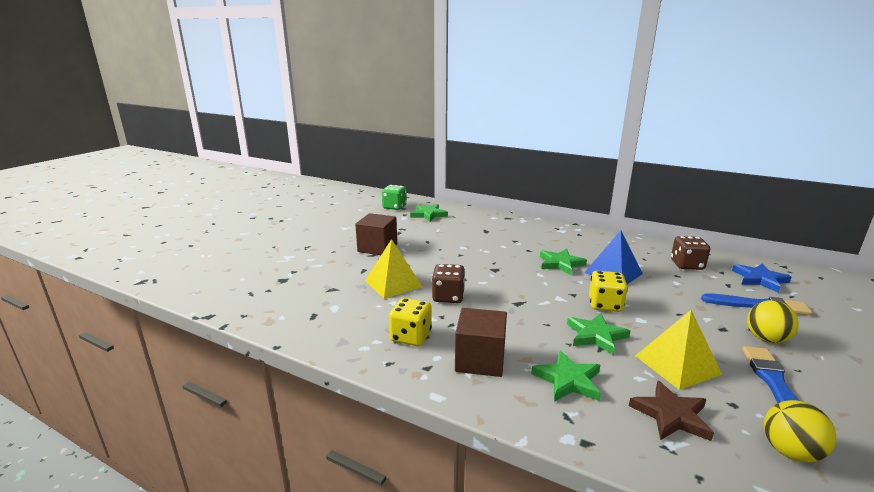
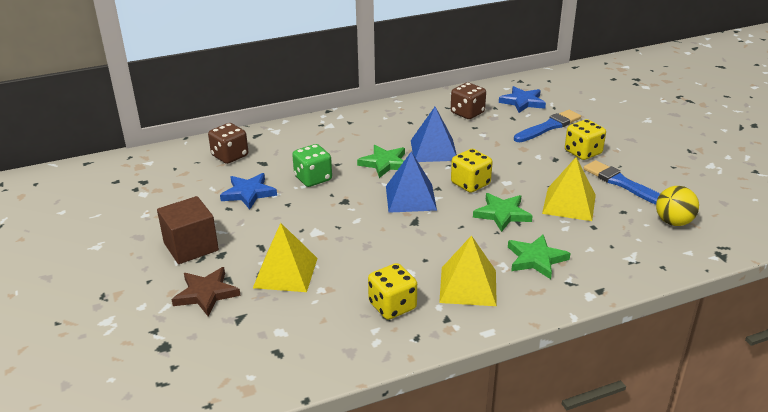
camera: 50 degrees left, 10 degrees up
(394, 207) = (101, 185): green dice -> green dice (313, 178)
(428, 215) = (165, 174): green star -> none
(448, 297) = (355, 252): brown dice -> brown dice (230, 156)
(450, 240) = (248, 193): none -> blue star
(480, 360) = (468, 286): brown cube -> yellow pyramid
(541, 289) = (410, 198): none -> blue pyramid
(671, 415) = (609, 241): brown star -> brown star (206, 294)
(766, 339) = (583, 152): yellow ball -> yellow dice

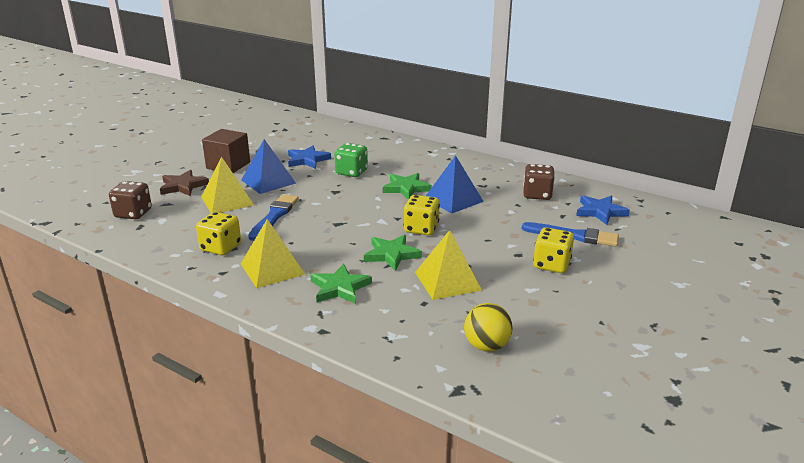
camera: 55 degrees right, 5 degrees down
(230, 156) = (346, 140): brown dice -> brown dice (133, 213)
(410, 198) = (369, 212): blue pyramid -> blue pyramid (268, 181)
(622, 184) = (522, 300): blue brush -> blue brush (274, 216)

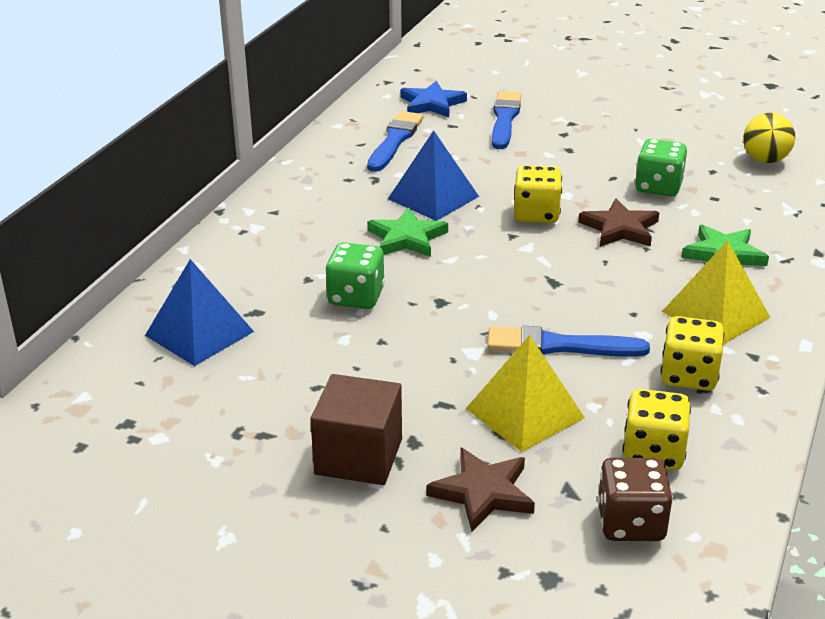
camera: 100 degrees left, 5 degrees up
(268, 181) = (424, 383): blue pyramid -> blue pyramid (199, 333)
(307, 160) = (308, 356): blue star -> none
(391, 255) = (620, 228): green star -> brown star
(447, 281) = (658, 187): yellow pyramid -> green dice
(537, 195) = (395, 141): brown dice -> blue brush
(551, 265) = (582, 131): yellow dice -> yellow dice (653, 453)

